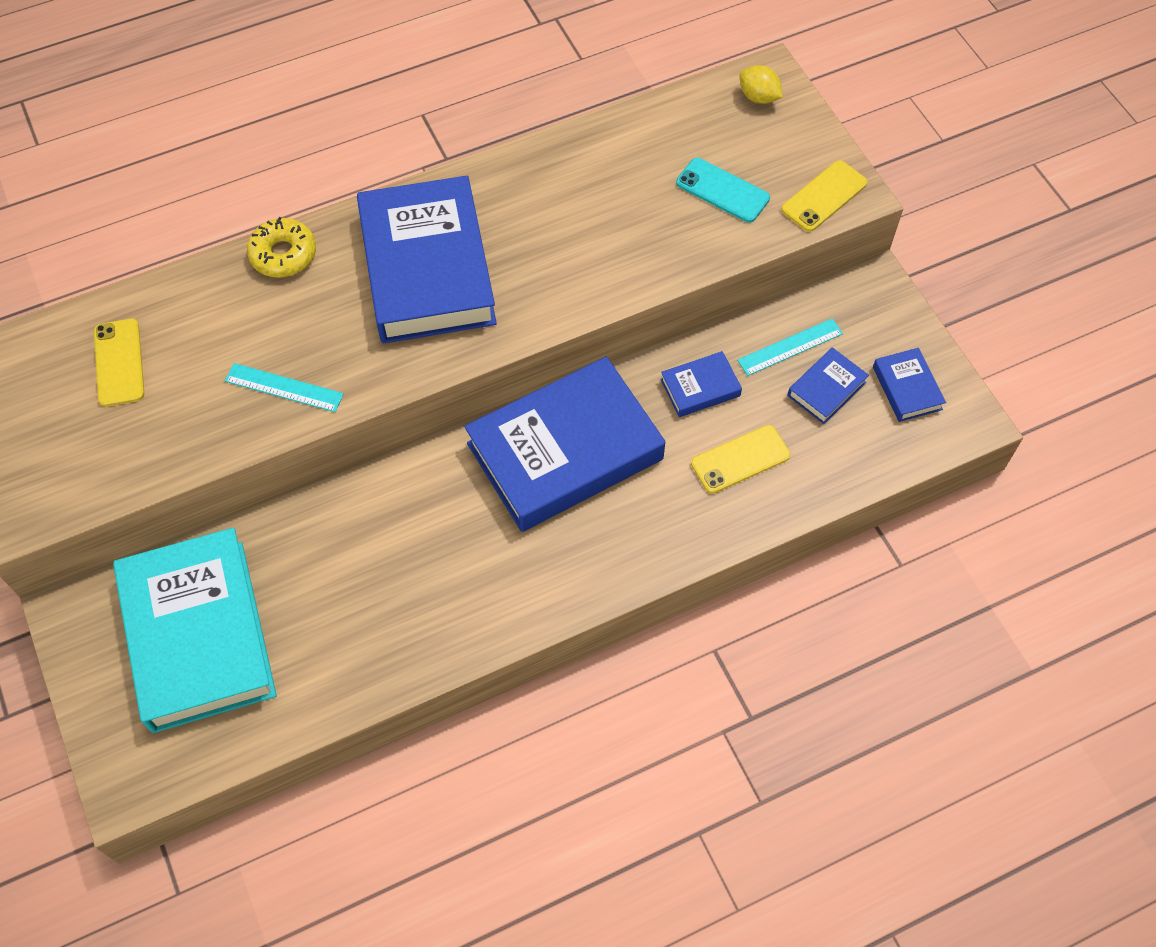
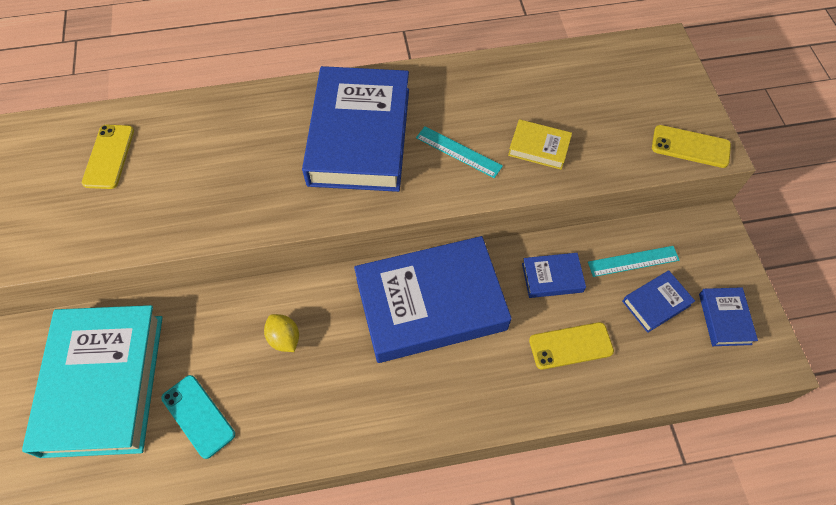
camera: 15 degrees right, 0 degrees up
(283, 254) = (256, 102): yellow donut -> none
(284, 387) = (221, 204): turquoise ruler -> turquoise ruler (458, 152)
(648, 236) = (539, 147): none -> yellow book
(722, 191) = (607, 125): turquoise phone -> turquoise phone (198, 416)
(758, 97) = (653, 59): yellow lemon -> yellow lemon (284, 338)
(824, 196) = (690, 147): yellow phone -> yellow phone turned 45 degrees clockwise

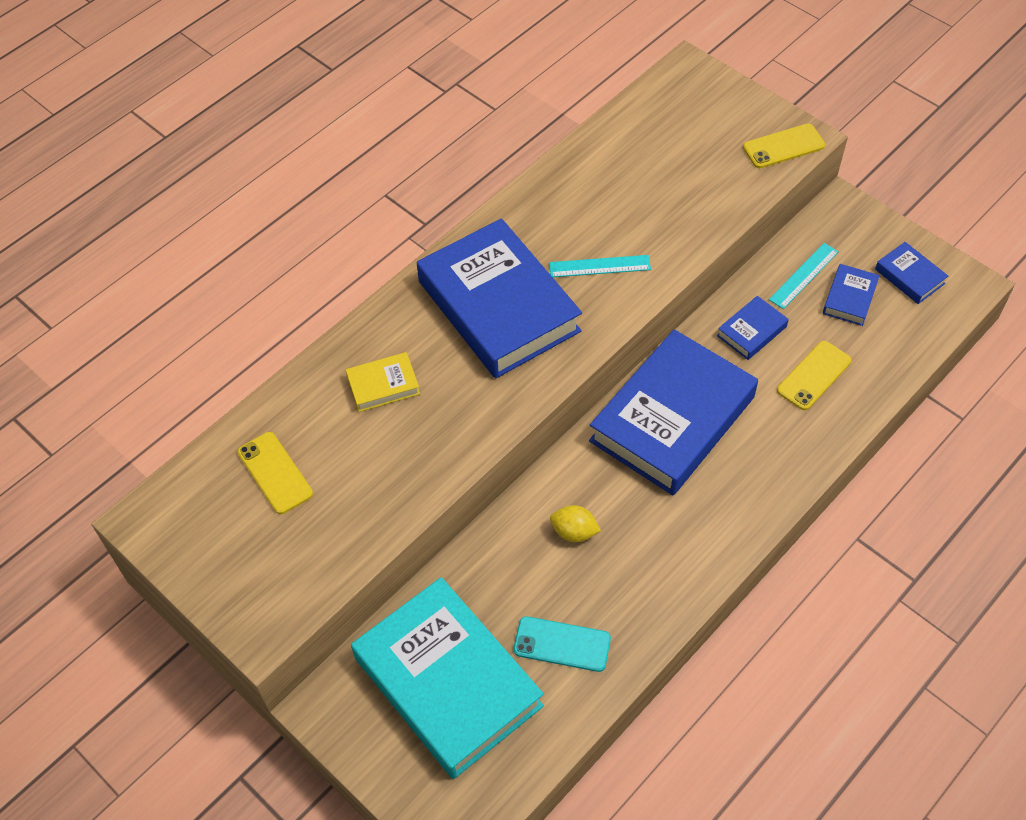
camera: 35 degrees left, 5 degrees down
(539, 147) = (663, 221): yellow book -> yellow book (383, 385)

